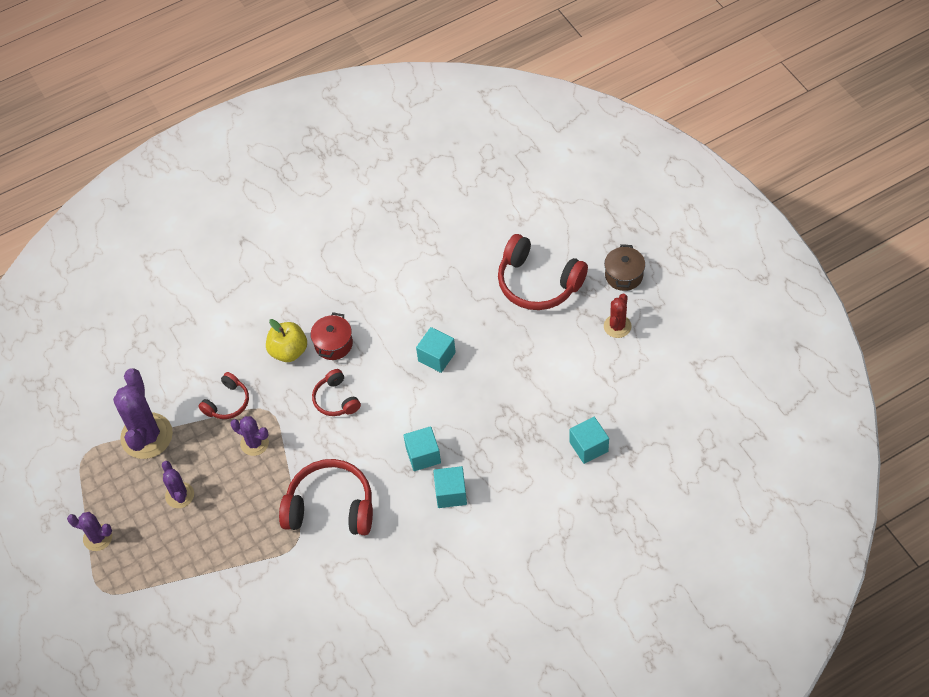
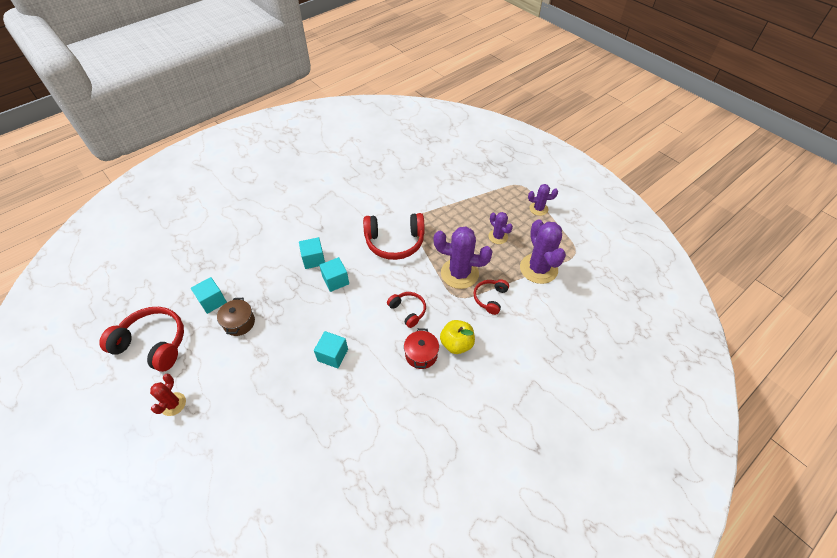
camera: 165 degrees right, 5 degrees down
(254, 443) = (459, 273): purple cactus -> purple cactus, size x1.84
(538, 283) = (242, 440): red headphones -> red headphones (153, 343)
(624, 275) = (157, 460): brown pot -> brown pot (239, 323)

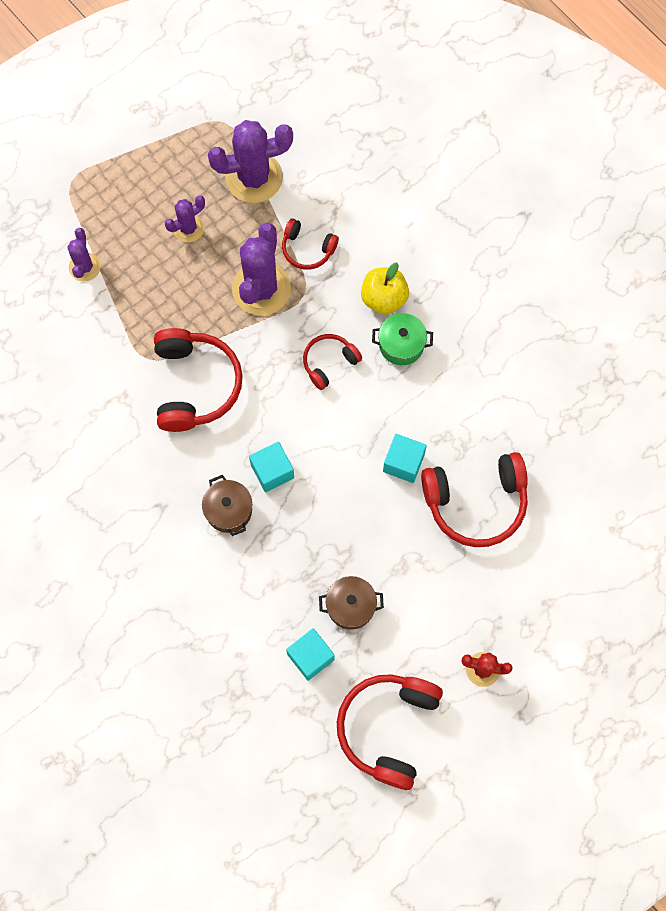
camera: 90 degrees left, 20 degrees up
(297, 403) = (476, 502): none -> red headphones
(313, 259) = (228, 510): turquoise cube -> brown pot
(421, 355) = (401, 345): red pot -> green pot
(538, 209) = (129, 161): purple cactus -> purple cactus (84, 267)

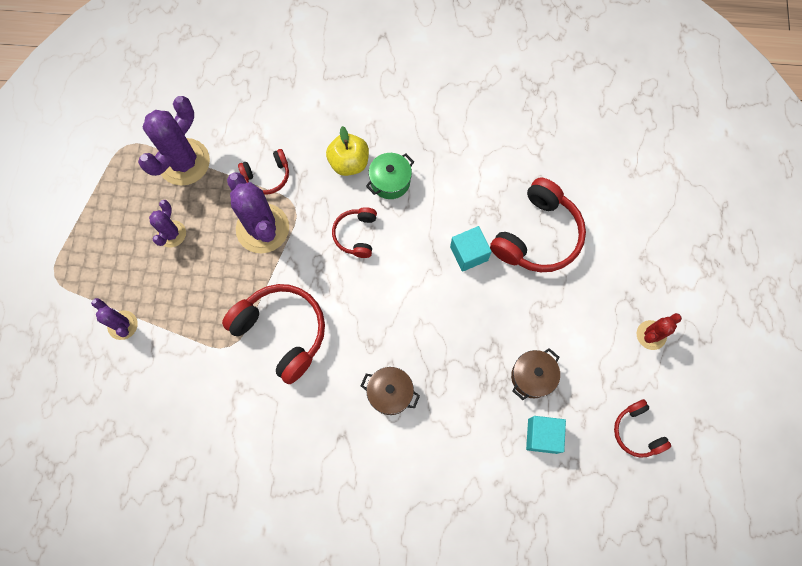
camera: 45 degrees left, 0 degrees up
(272, 471) = (392, 339): turquoise cube -> none
(388, 728) = (637, 431): red headphones -> red headphones, size x0.55

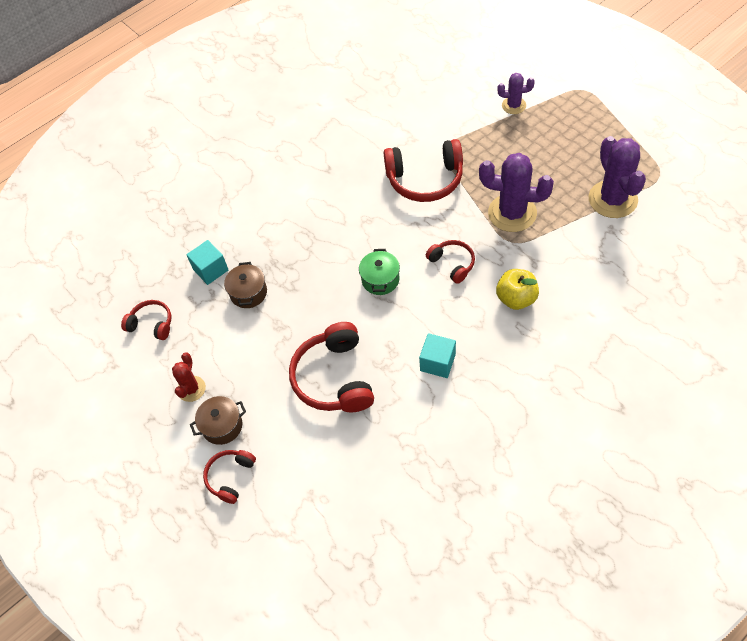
camera: 140 degrees right, 15 degrees down
(171, 234) = (557, 162): purple cactus -> none
(267, 176) = (553, 241): red headphones -> red headphones (230, 477)
(390, 181) = (474, 314): green pot -> green pot (380, 280)
(390, 393) = (325, 209): brown pot -> brown pot (222, 426)
(469, 253) = (368, 322): turquoise cube -> turquoise cube (437, 362)

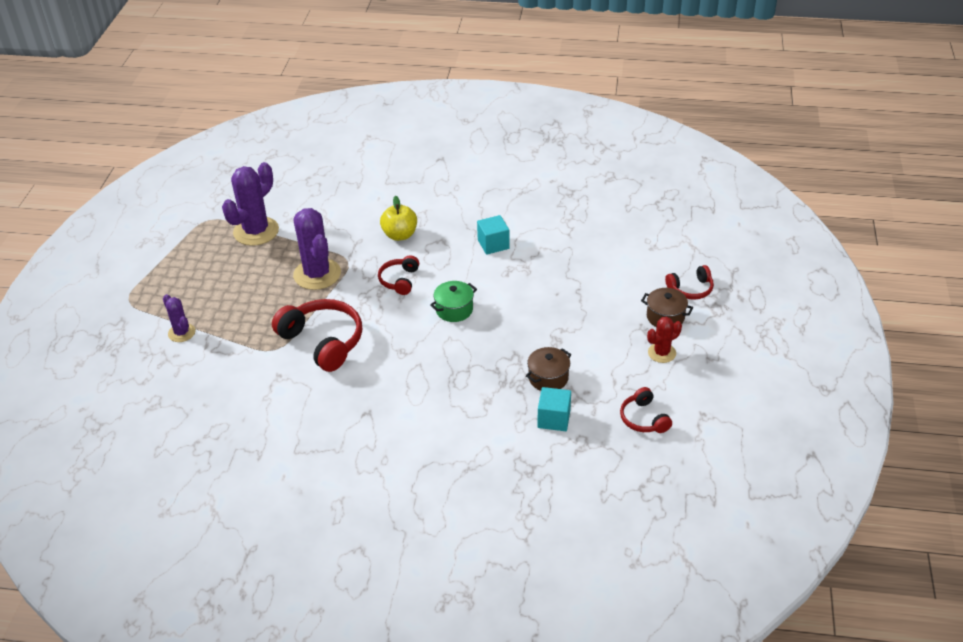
camera: 135 degrees left, 15 degrees down
(334, 378) = (563, 285): red headphones -> none

